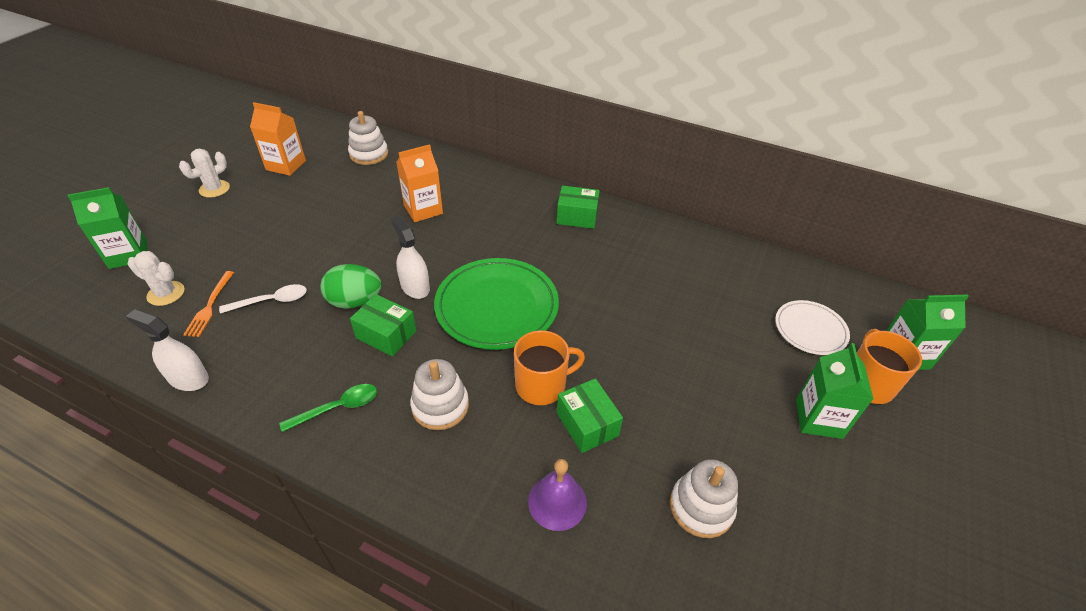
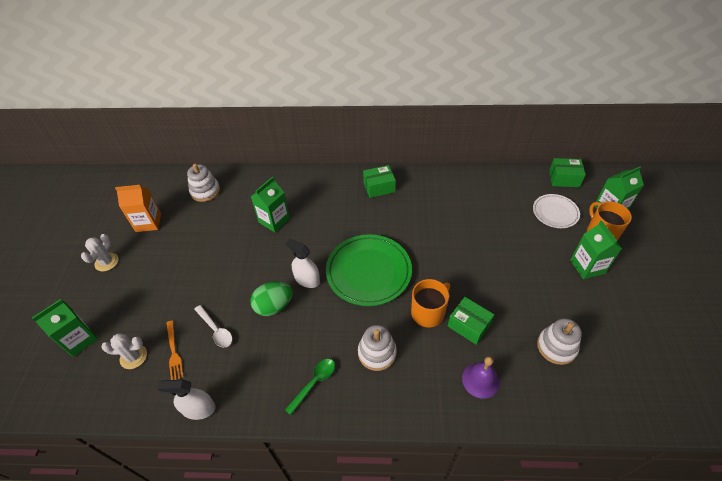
camera: 20 degrees left, 5 degrees up
(271, 301) = (216, 330): white spoon -> white spoon turned 90 degrees clockwise
(386, 334) = (311, 320): green box -> green box (564, 179)
(423, 209) = (274, 220): orange carton -> green carton

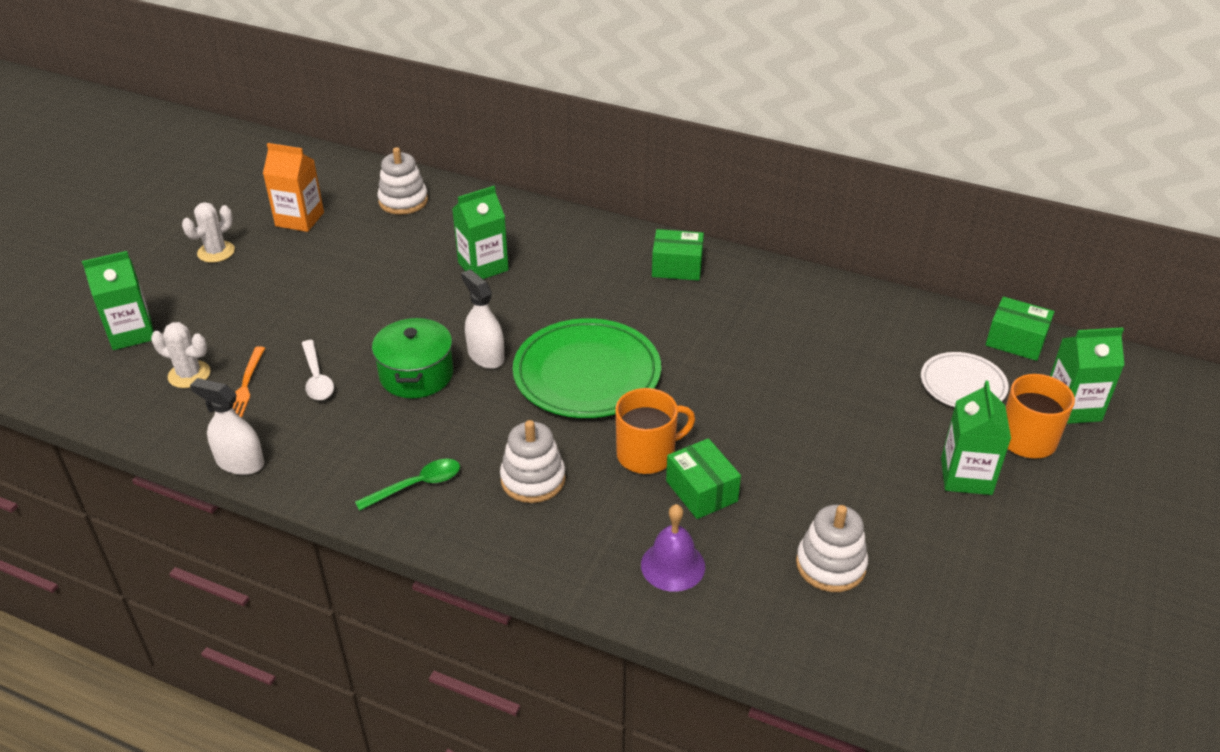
camera: 20 degrees right, 10 degrees down
(274, 306) = (416, 374): green egg -> green pot

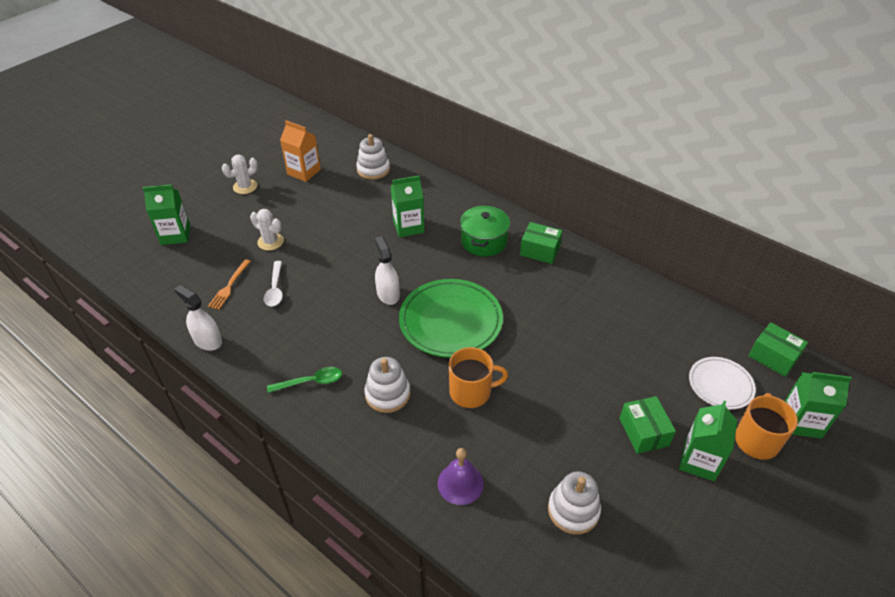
camera: 15 degrees right, 5 degrees up
(189, 374) = (199, 271): white cactus -> white cactus (270, 242)
(416, 374) = (338, 299): green pot -> green pot (484, 241)
(701, 491) = (500, 429): green box -> green box (644, 432)

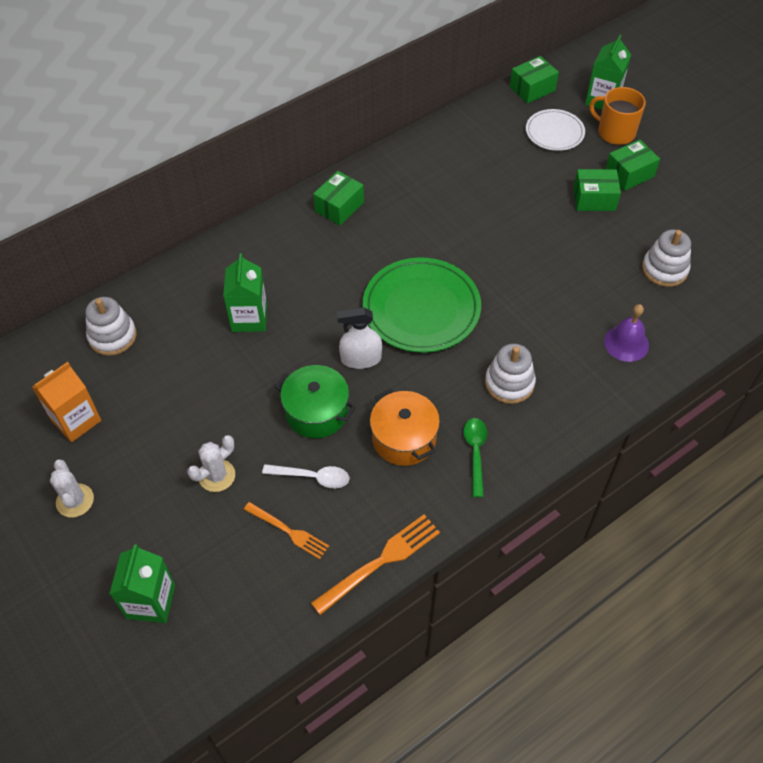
camera: 75 degrees left, 10 degrees up
(207, 340) = (381, 561): white spray bottle -> orange fork
(317, 334) = (404, 438): none -> orange pot
(471, 392) = (522, 311): orange mug -> none
(484, 241) = (305, 251): green pot -> green pot (316, 412)
(699, 461) = (629, 174): green carton -> green box

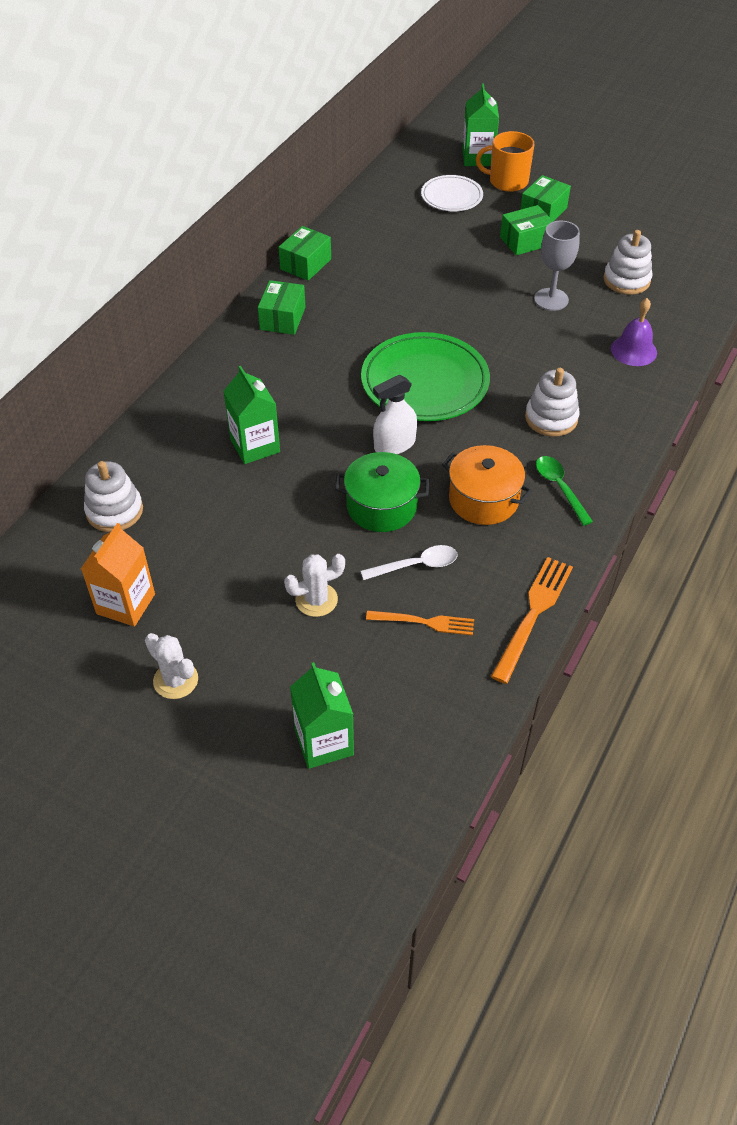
camera: 25 degrees left, 5 degrees down
(217, 475) = (316, 600): white cactus -> white cactus turned 45 degrees clockwise
(532, 89) = (406, 165): green box -> green box (305, 264)
(581, 266) = (551, 299): none -> grey goblet

